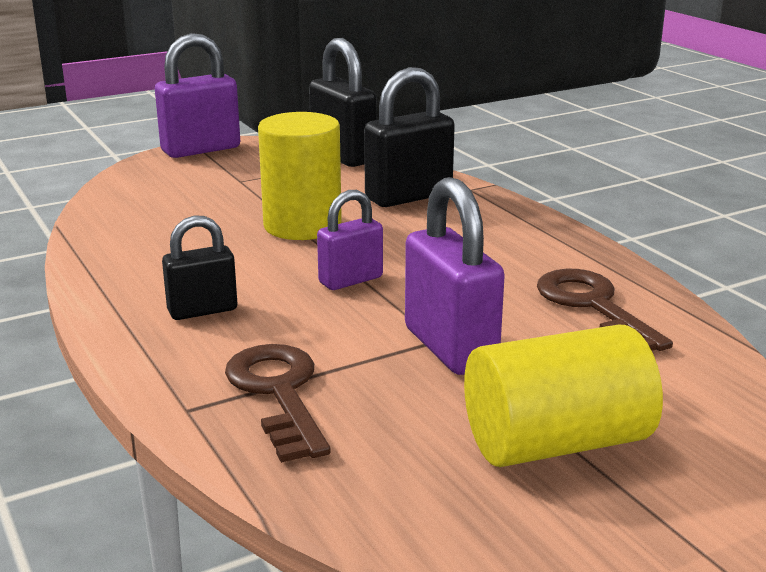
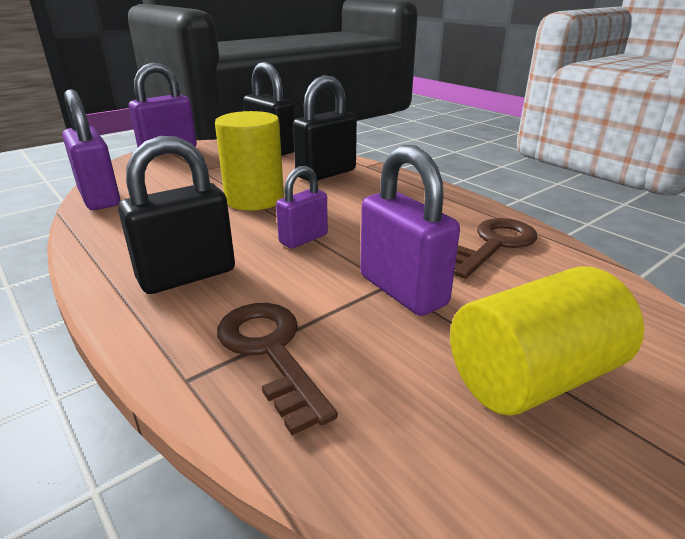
camera: 10 degrees left, 5 degrees up
(107, 211) = (99, 198): none -> purple padlock
(202, 310) = (187, 275): black padlock -> black padlock, size x1.63
(593, 306) = (494, 245): brown key -> brown key turned 75 degrees clockwise

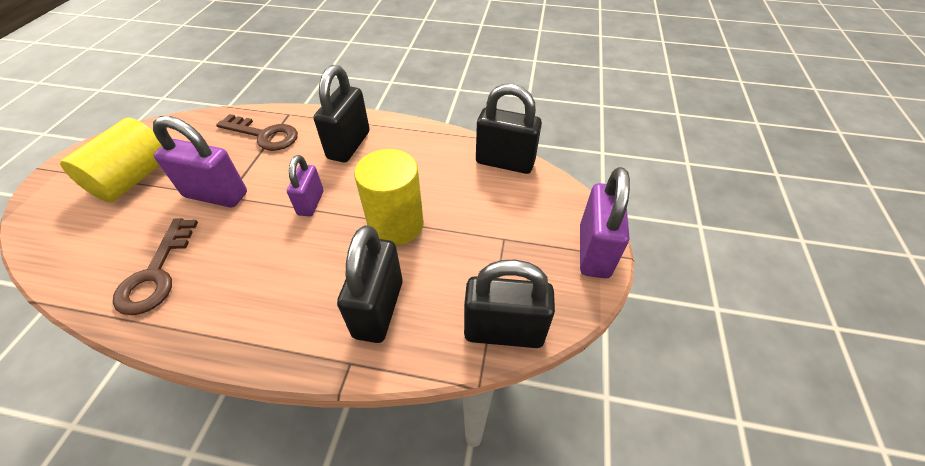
camera: 140 degrees right, 20 degrees up
(99, 198) = (505, 162): purple padlock -> black padlock

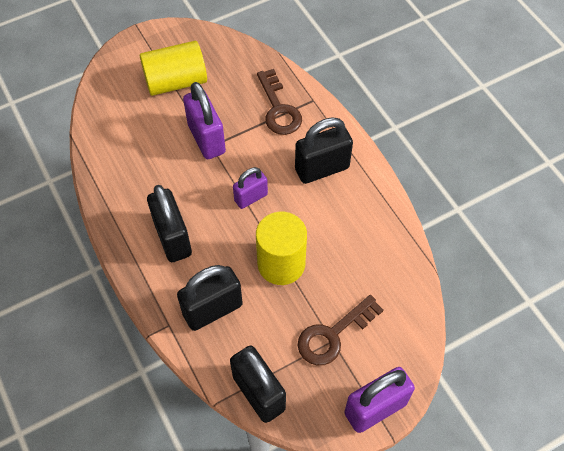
camera: 50 degrees right, 10 degrees up
(156, 274) = (132, 172): brown key -> brown key (333, 335)
(505, 162) = (409, 286): black padlock -> black padlock (172, 238)

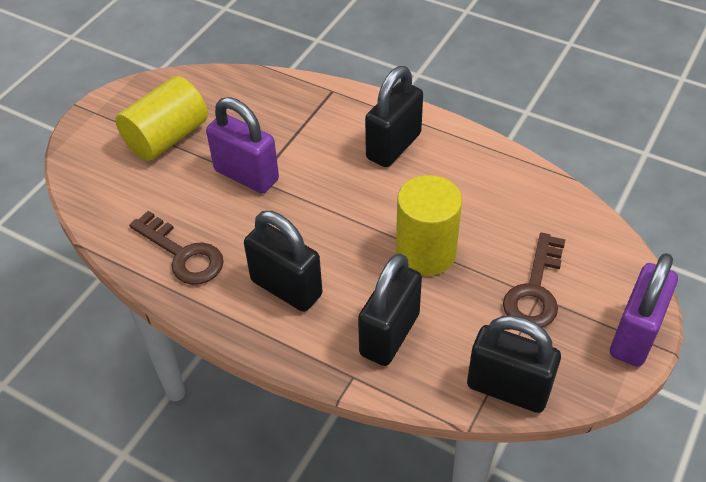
camera: 30 degrees left, 10 degrees down
(251, 197) = (341, 207): purple padlock -> none
(278, 108) = (302, 113): brown key -> brown key (183, 254)

